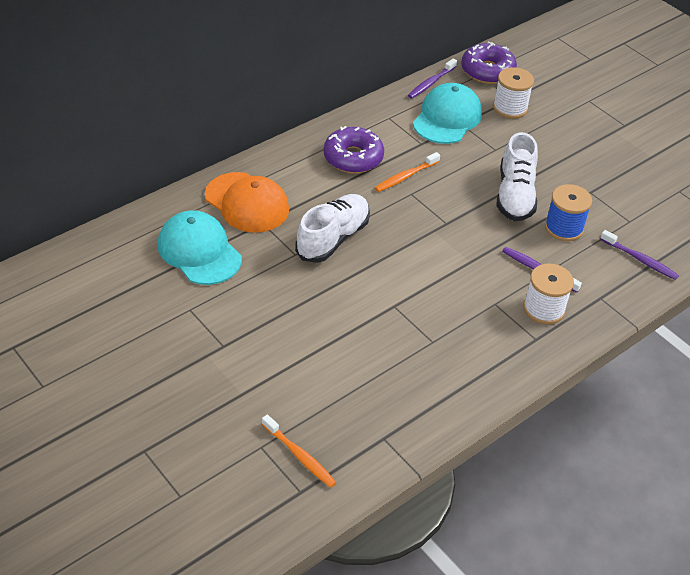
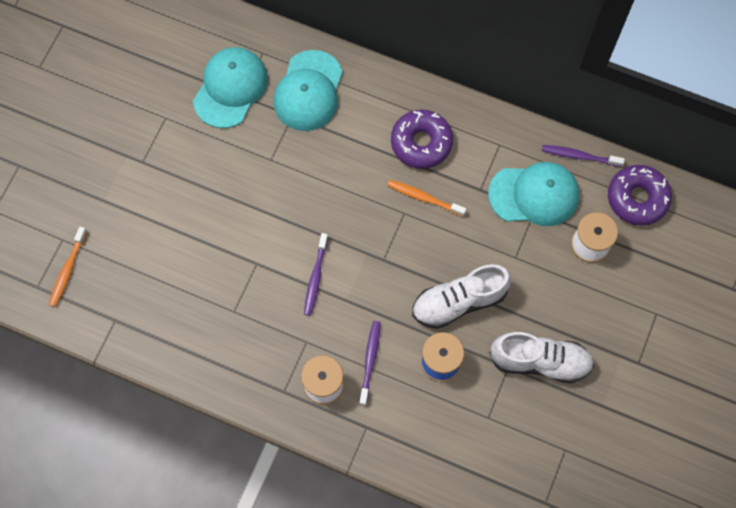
camera: 65 degrees right, 25 degrees up
(247, 203) = (308, 91): orange cap -> turquoise cap
(333, 238) = (307, 178): white shoe -> white shoe (540, 361)
(640, 259) = (438, 445): purple toothbrush -> purple toothbrush (315, 278)

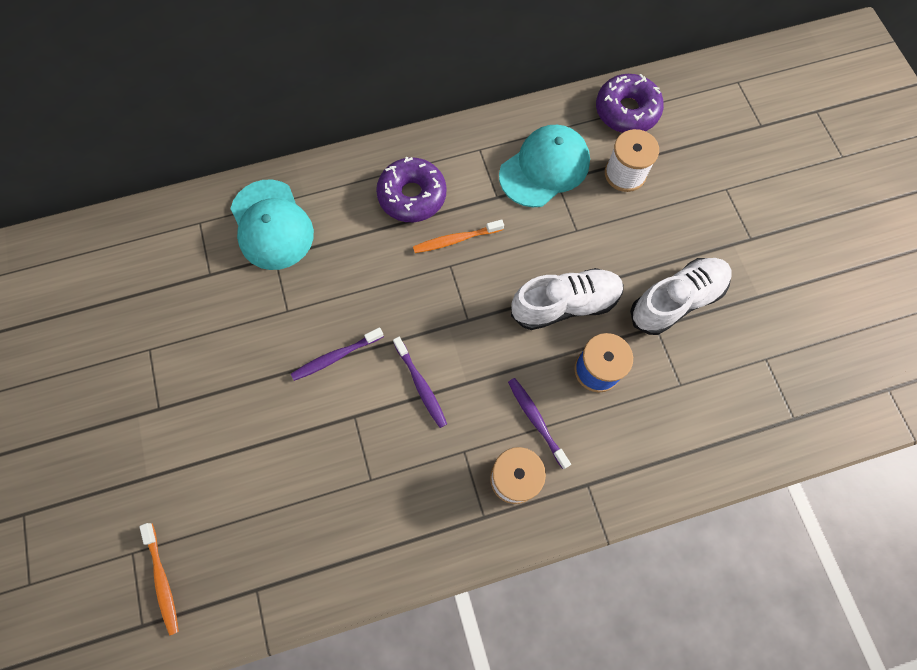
camera: 40 degrees left, 0 degrees up
(230, 88) = (193, 276): turquoise cap -> none
(459, 301) = (565, 304): white shoe -> white shoe turned 135 degrees counterclockwise
(579, 156) = (551, 111): purple toothbrush -> purple toothbrush (335, 357)

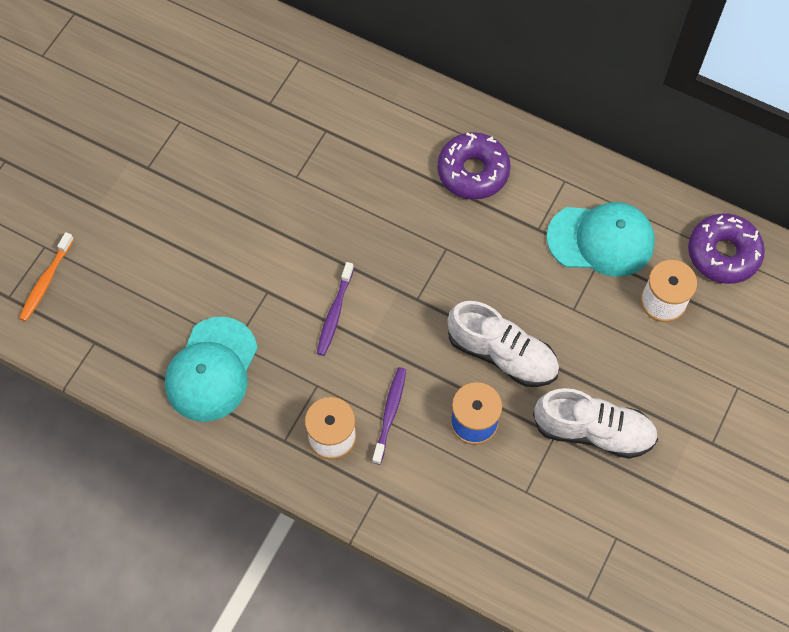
camera: 45 degrees right, 5 degrees down
(272, 225) = (347, 105): turquoise cap -> turquoise cap (212, 369)
(335, 357) = (296, 239): purple toothbrush -> none
(456, 240) = (471, 233): orange toothbrush -> none

